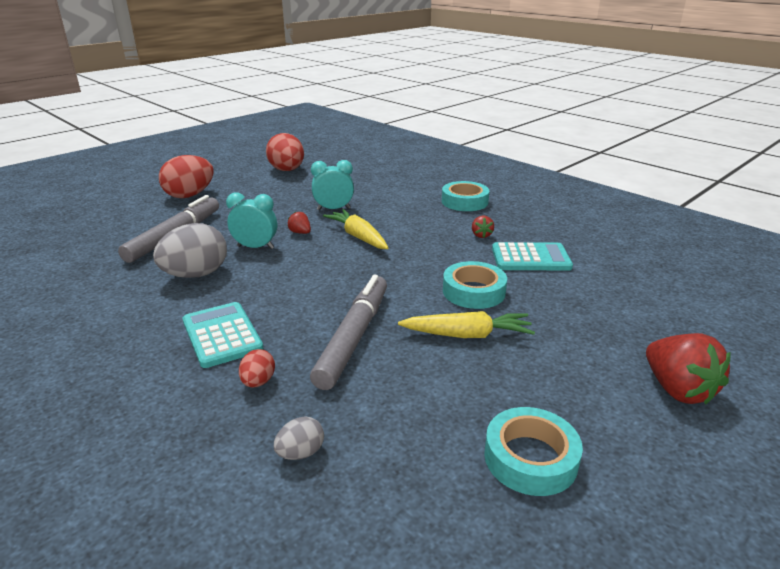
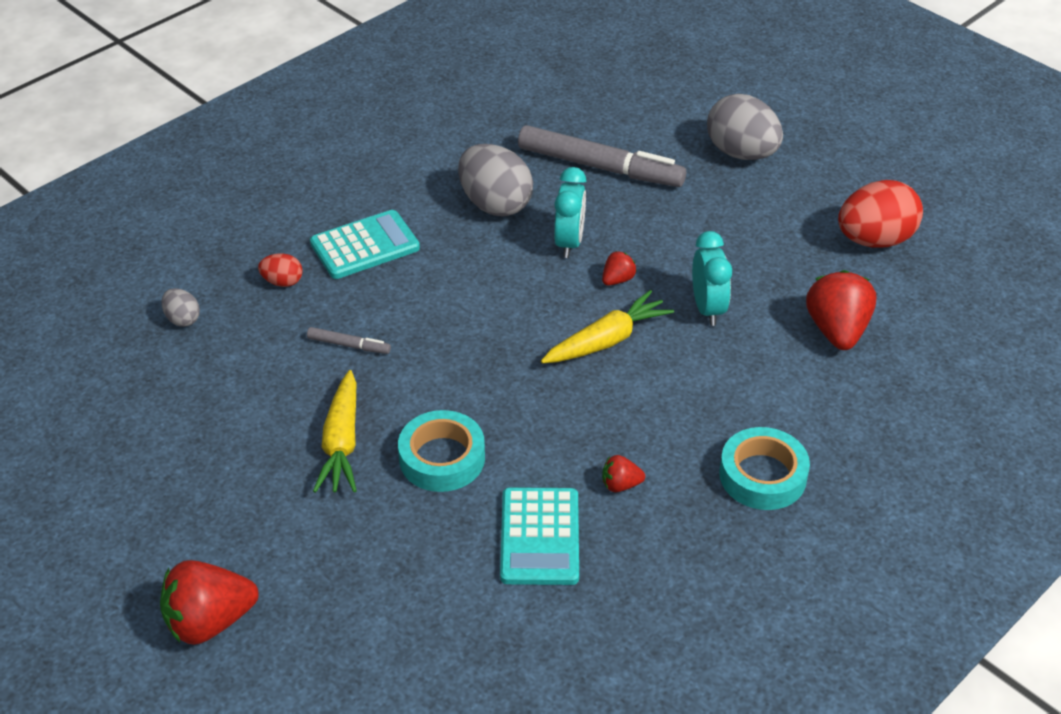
camera: 90 degrees right, 15 degrees up
(190, 195) = (741, 153): red egg -> grey egg
(354, 337) = (349, 345): grey marker -> grey marker, size x0.44
(356, 181) = (837, 331): none -> red strawberry
(530, 458) = (140, 470): turquoise tape -> none

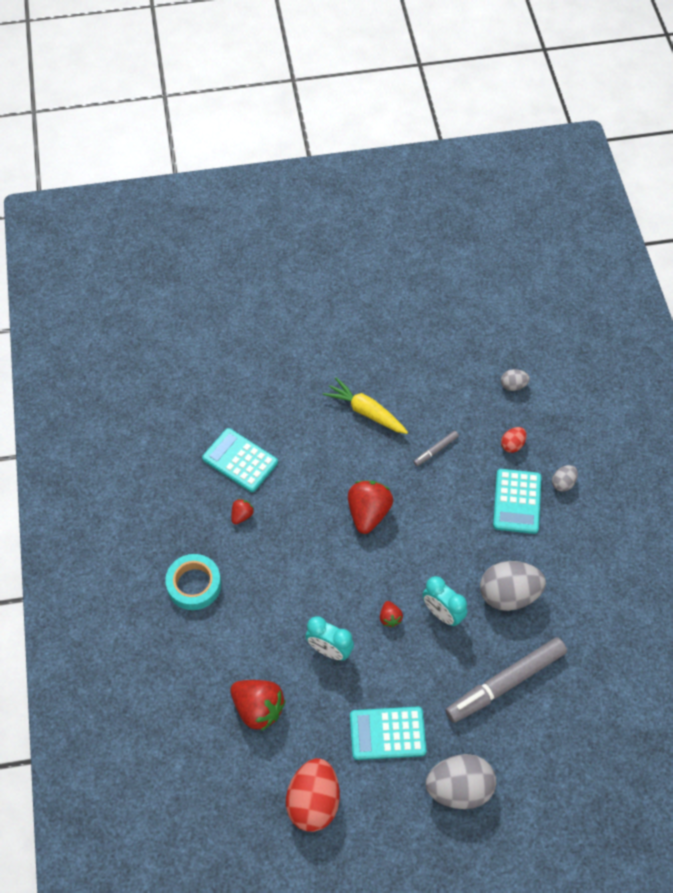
camera: 125 degrees right, 15 degrees up
(210, 621) = (298, 313): red strawberry -> red strawberry (368, 513)
(305, 220) = (563, 483): none -> grey egg
(442, 458) = (321, 448): turquoise tape -> none
(607, 340) = (345, 578): yellow carrot -> none
(746, 222) = (387, 733): none -> turquoise calculator

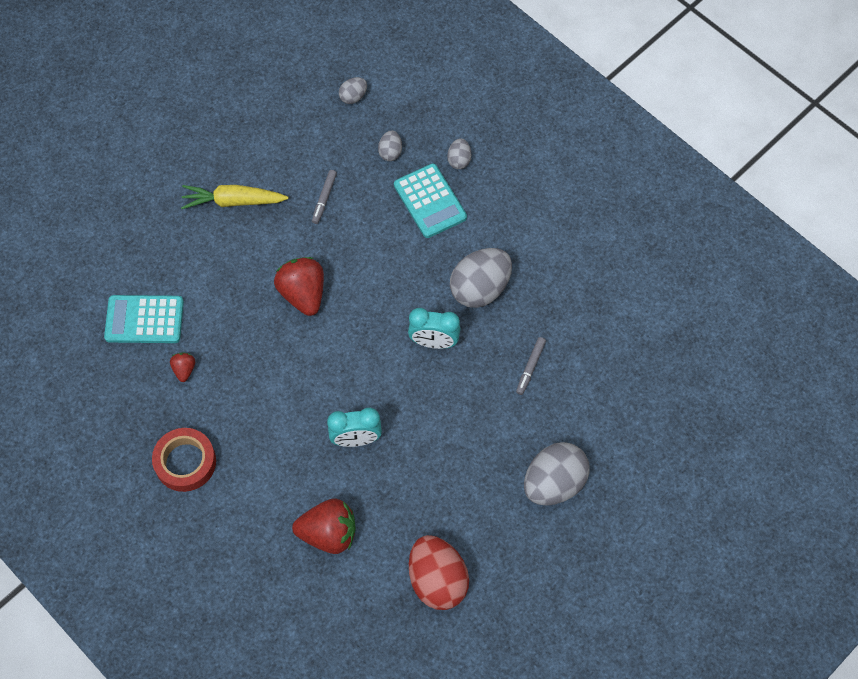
camera: 35 degrees left, 5 degrees up
(194, 585) = (185, 462): turquoise tape -> red tape
(387, 733) = (460, 478): turquoise calculator -> none
(390, 618) = (390, 376): red strawberry -> none
(505, 683) = (530, 367): grey marker -> grey marker, size x0.44
(512, 445) = (390, 152): red egg -> grey egg

